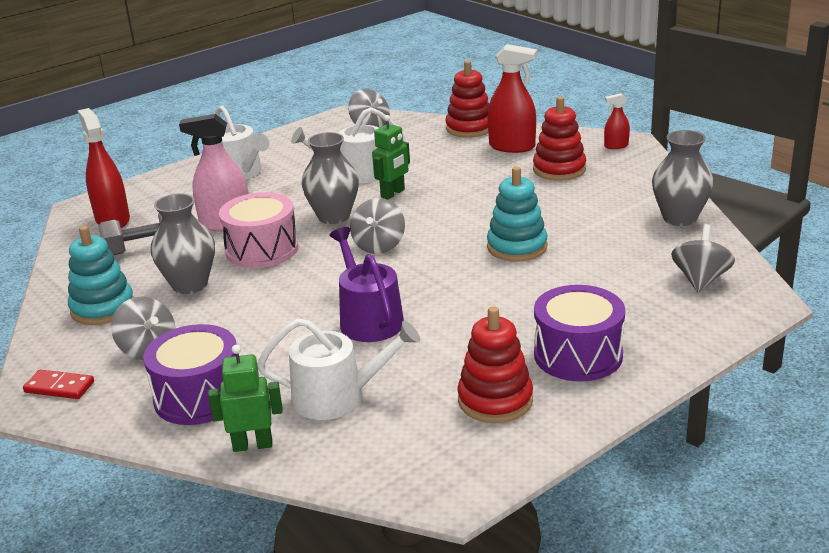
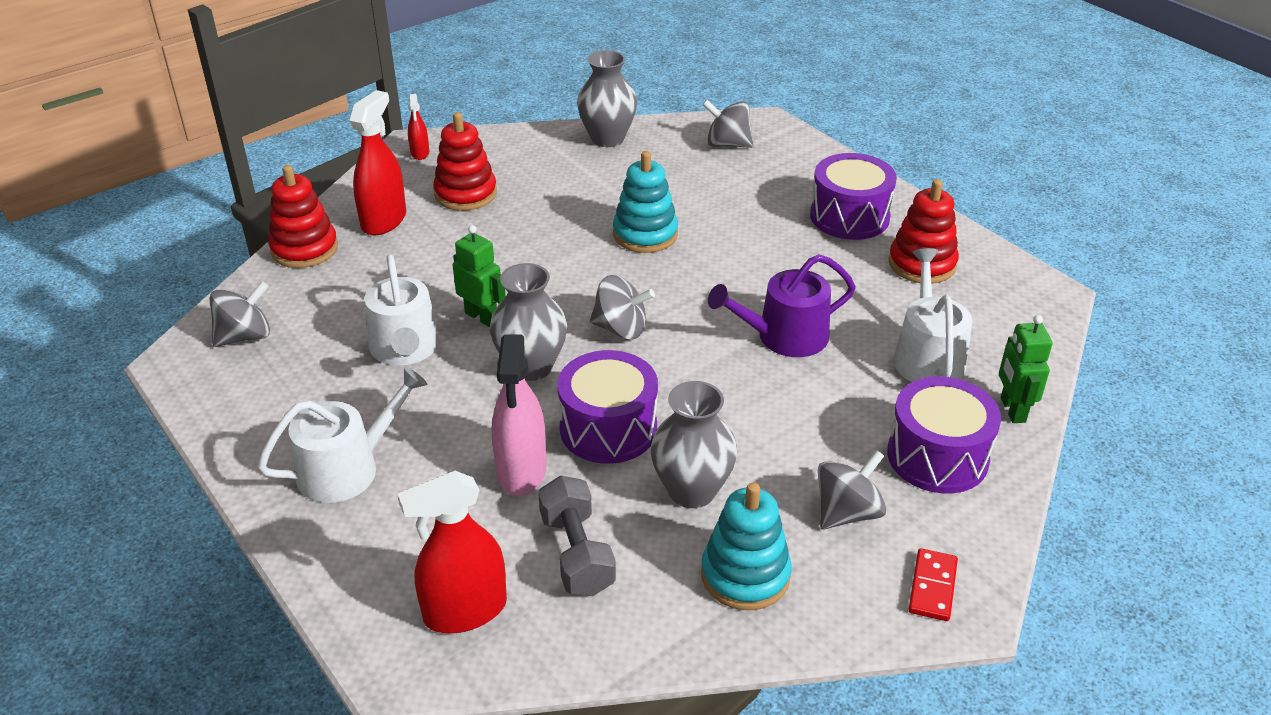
camera: 90 degrees left, 10 degrees up
(262, 250) = (608, 428): pink drum -> purple drum

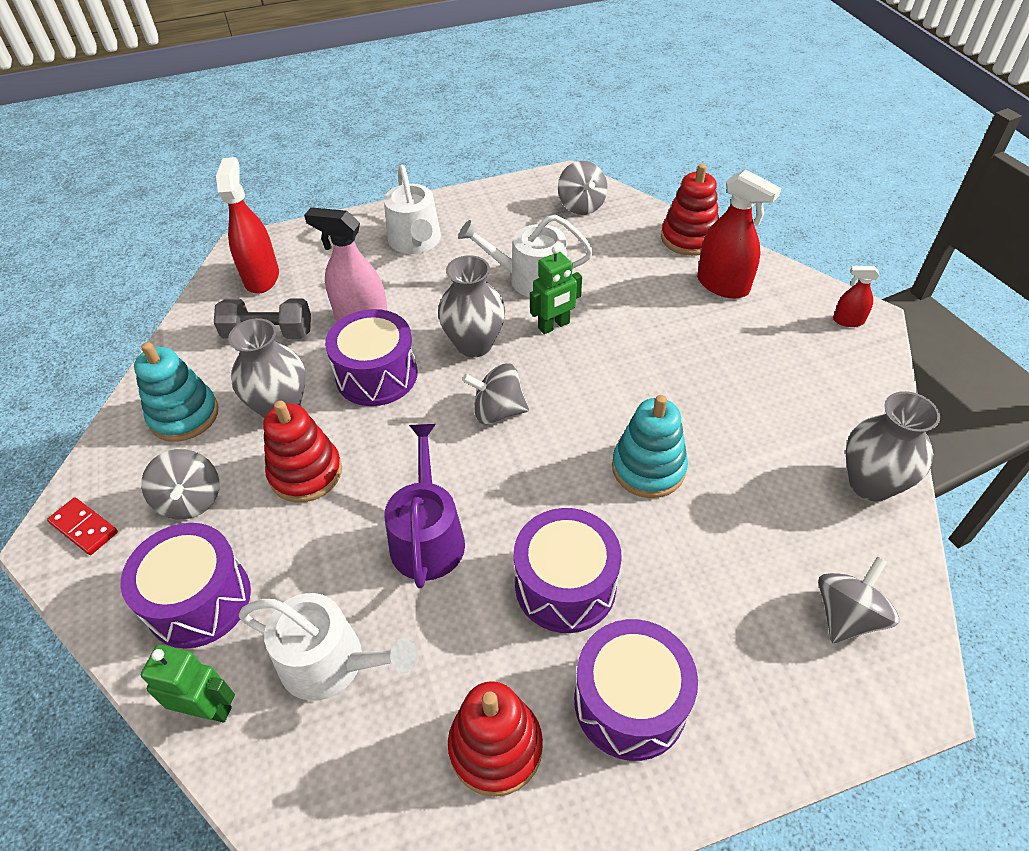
camera: 110 degrees right, 10 degrees up
(465, 194) = (760, 343): red stacking toy -> red stacking toy (306, 473)
(621, 329) = (498, 411): grey spinning top -> grey spinning top turned 60 degrees clockwise
(782, 257) = (565, 585): none -> purple drum

